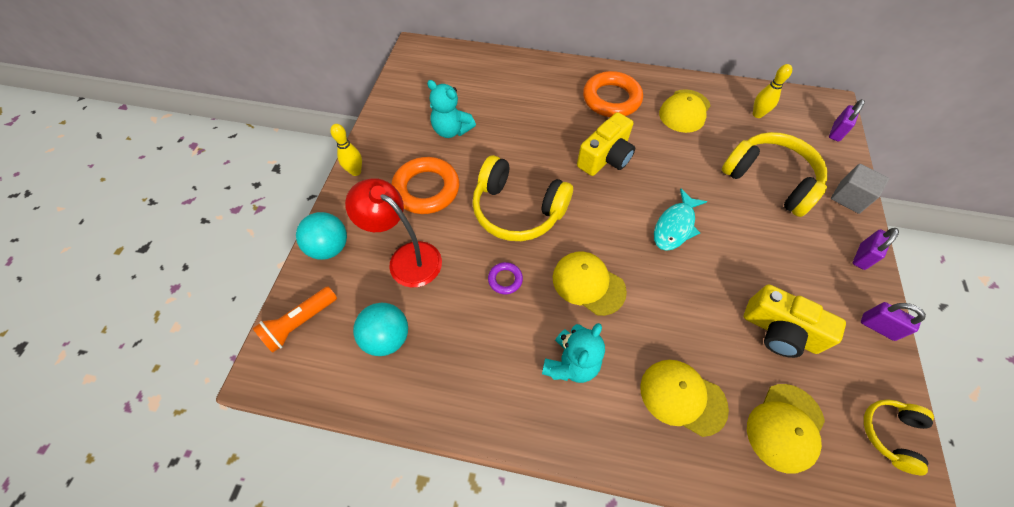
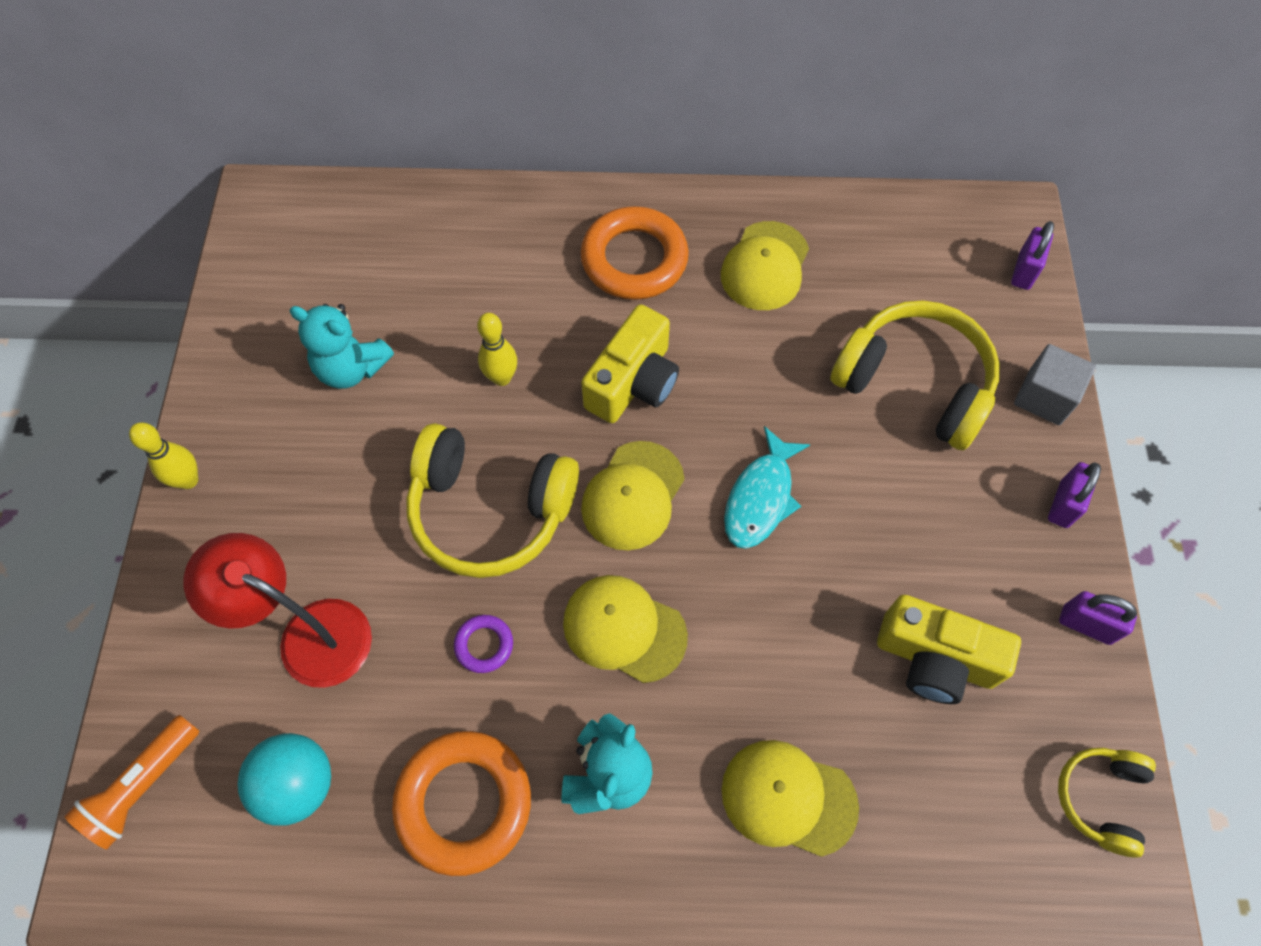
camera: 10 degrees left, 5 degrees up
(329, 247) = (169, 637): turquoise ball -> none
(426, 189) = (323, 495): orange ring -> orange ring (464, 803)
(757, 114) = (891, 254): yellow bowling pin -> yellow bowling pin (501, 378)
(785, 427) = (945, 817): yellow cap -> yellow cap (633, 496)

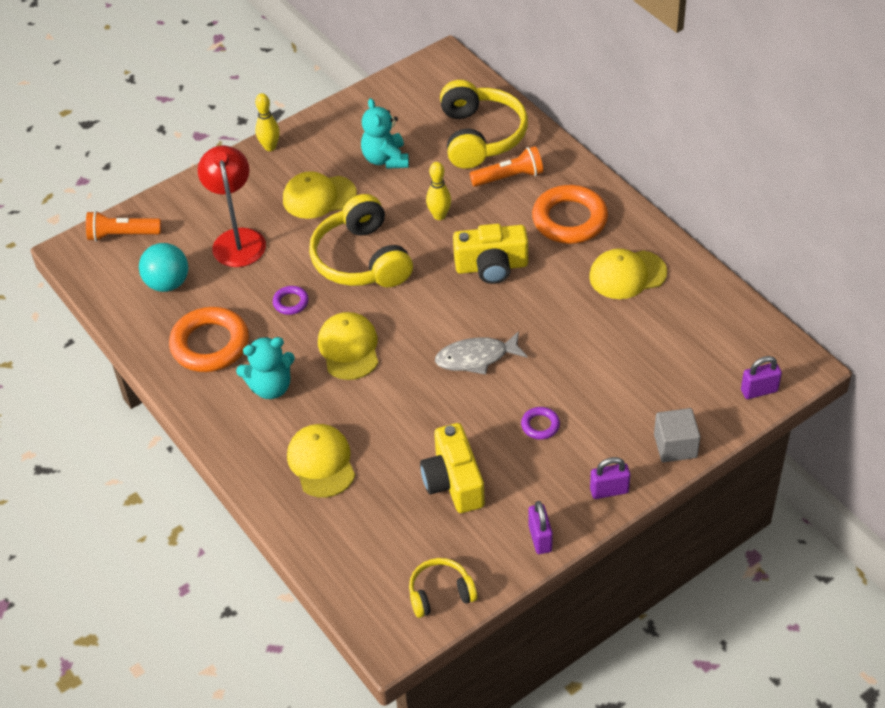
camera: 55 degrees right, 15 degrees down
(513, 268) = (509, 177): none -> orange flashlight
(633, 496) = (425, 307): yellow cap -> yellow cap (319, 197)
(760, 498) = (476, 358): turquoise fish -> grey fish
(914, 383) = (619, 382): yellow headphones -> yellow headphones (480, 136)
(917, 505) = (540, 425): none -> purple ring

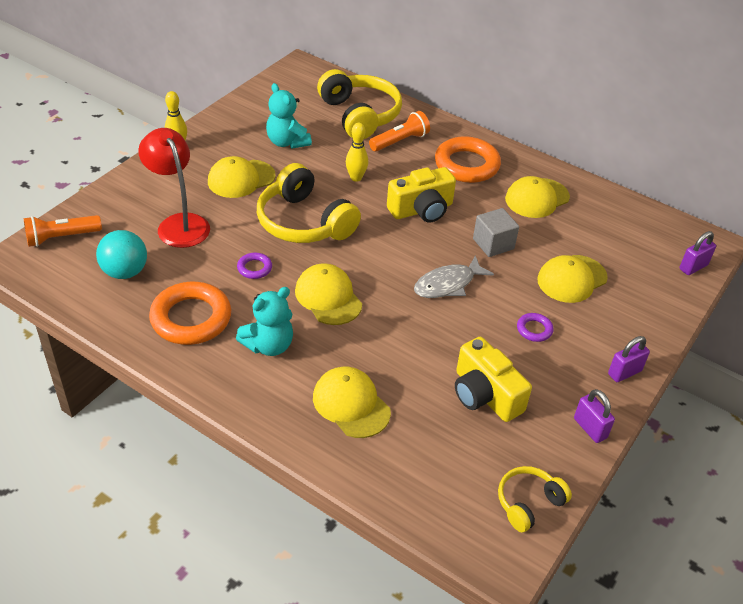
camera: 25 degrees left, 5 degrees down
(612, 377) = (571, 279): none -> yellow cap
(675, 446) = (655, 323): grey cube -> grey cube (493, 244)

